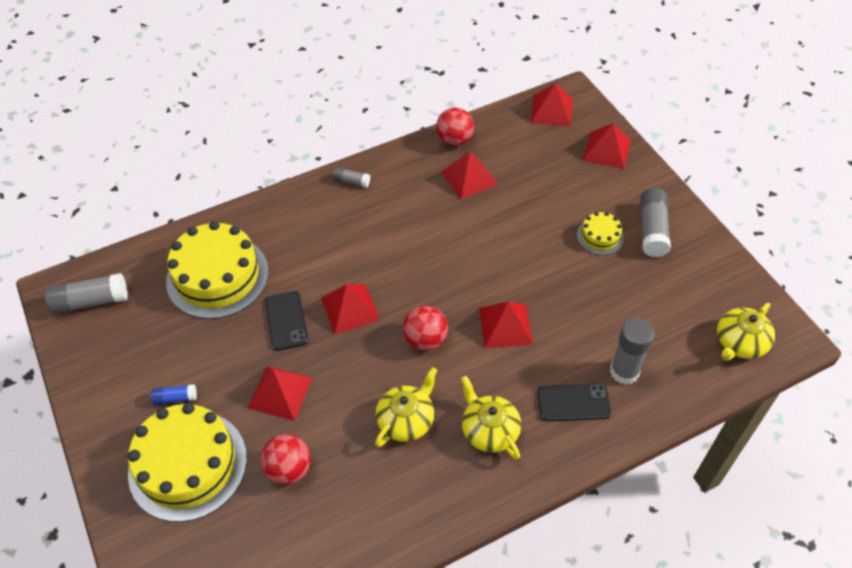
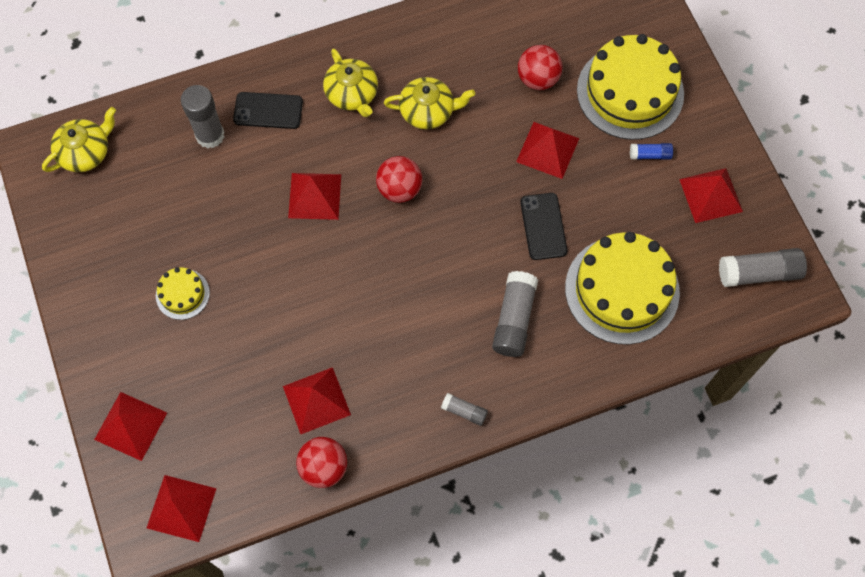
camera: 175 degrees left, 15 degrees up
(350, 308) = (475, 233): red pyramid -> red pyramid (710, 195)
(406, 420) = (428, 111): yellow teapot -> yellow teapot turned 135 degrees counterclockwise
(652, 230) = (120, 296): grey glue stick -> grey glue stick (514, 319)

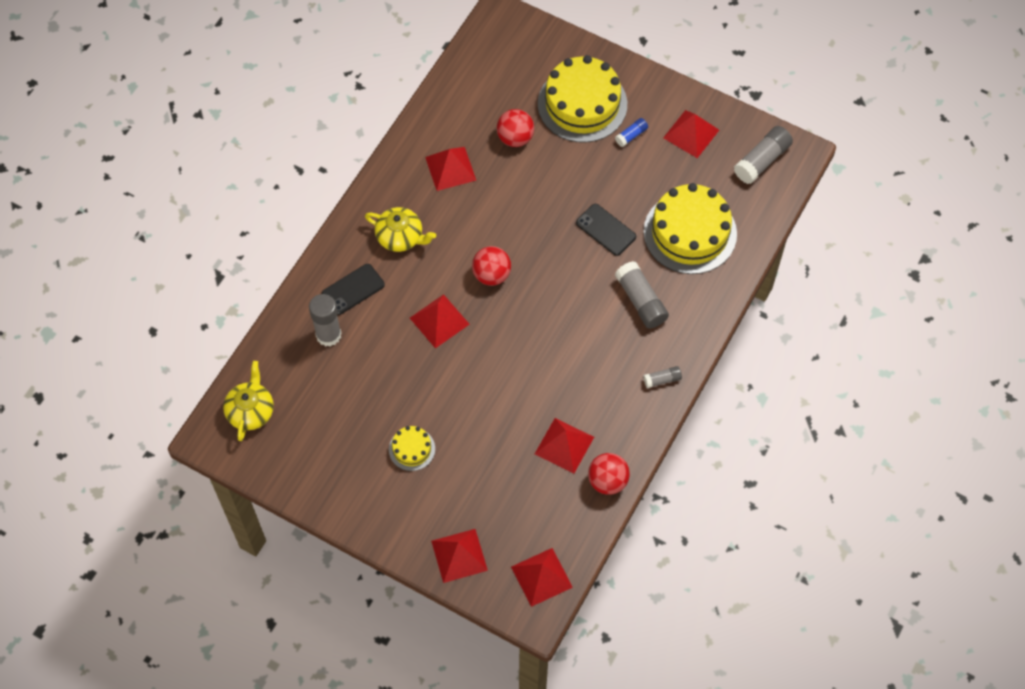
camera: 40 degrees left, 5 degrees down
(428, 111) = (462, 211): yellow teapot -> none
(547, 150) = (564, 179): red pyramid -> red pyramid (450, 168)

